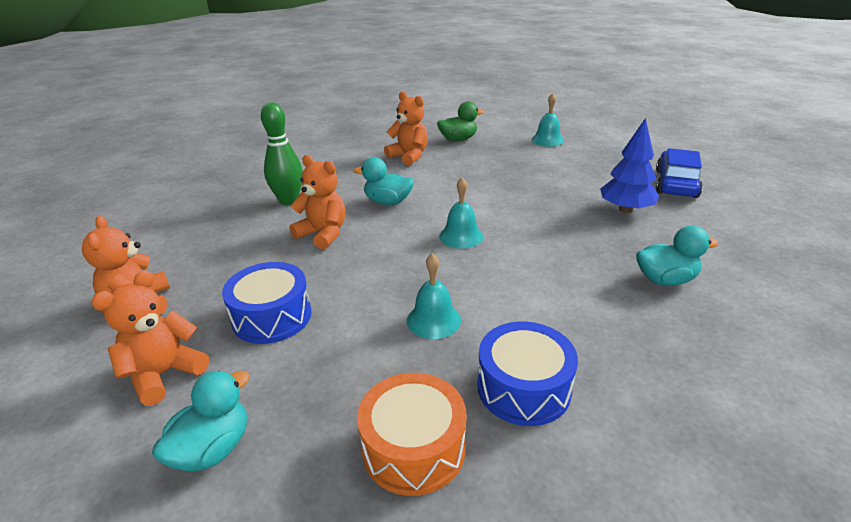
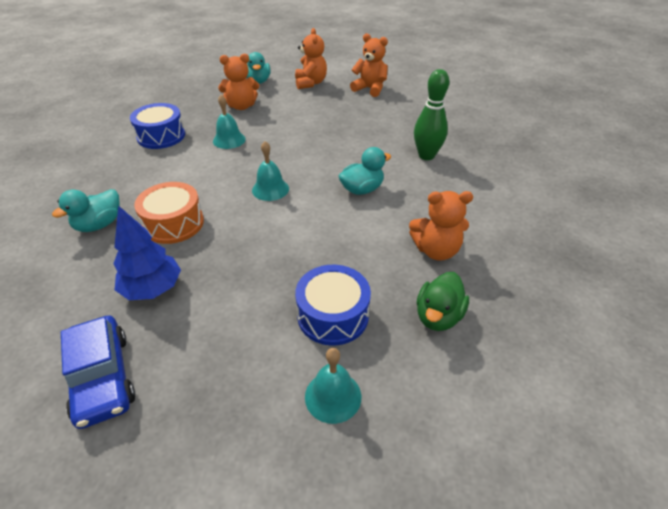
camera: 135 degrees right, 10 degrees up
(272, 316) = (306, 109): blue drum -> blue drum (333, 315)
(323, 234) = (358, 148): orange teddy bear -> orange teddy bear (241, 106)
(413, 448) = (190, 106): orange drum -> orange drum (174, 223)

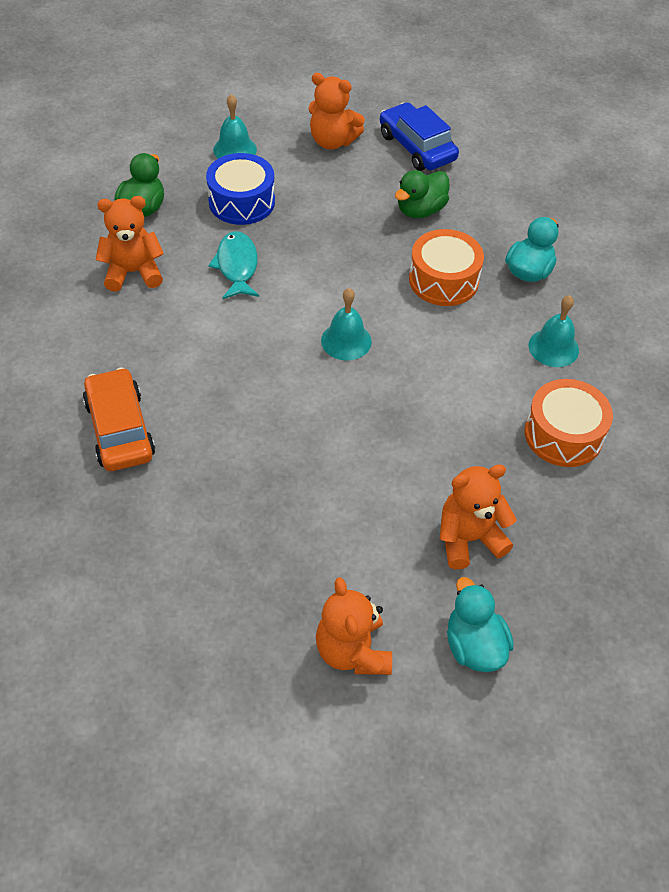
camera: 170 degrees right, 10 degrees up
(153, 289) = (420, 210): blue tree -> green duck
(161, 136) = (563, 434): blue drum -> orange drum
(229, 140) = (447, 436): turquoise bell -> turquoise bell (553, 347)
(344, 248) = (237, 266): none -> turquoise fish
(362, 189) = (221, 351): turquoise duck -> none
(370, 89) = (214, 639): orange teddy bear -> orange teddy bear (332, 141)
(426, 156) = (120, 429): green bowling pin -> orange car

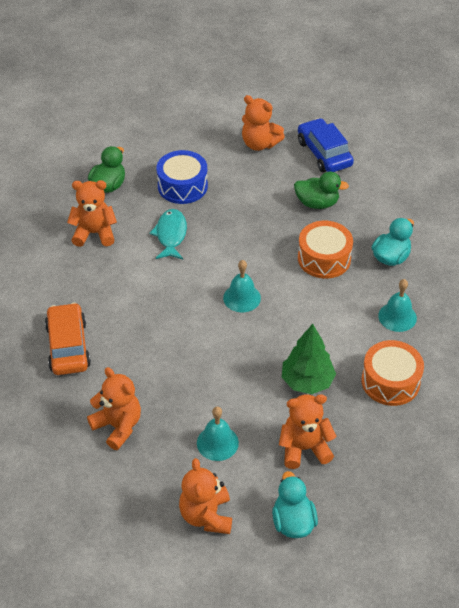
camera: 10 degrees right, 5 degrees down
(207, 535) = (118, 426): none -> orange teddy bear
(235, 149) = (184, 145): turquoise bell -> turquoise bell (217, 443)
(420, 210) = (317, 203): green duck -> green duck turned 135 degrees counterclockwise
(454, 446) = (307, 382): none -> green tree

